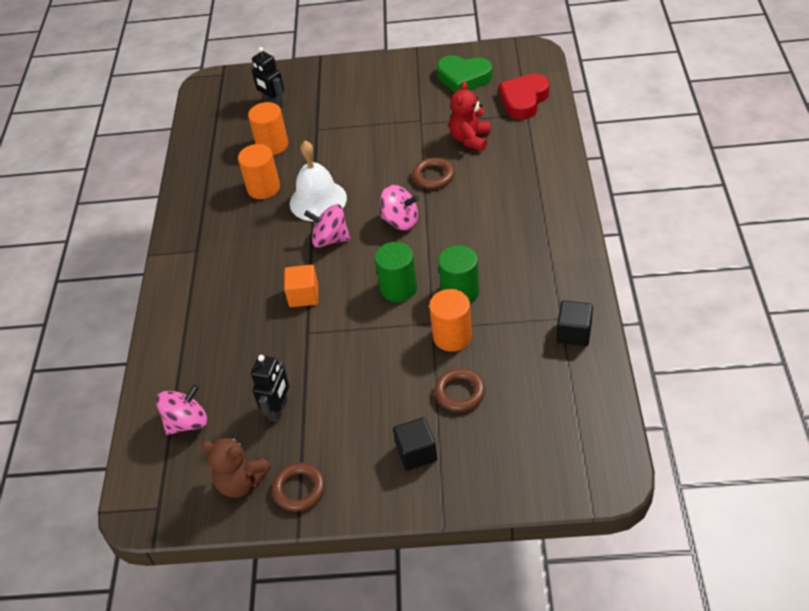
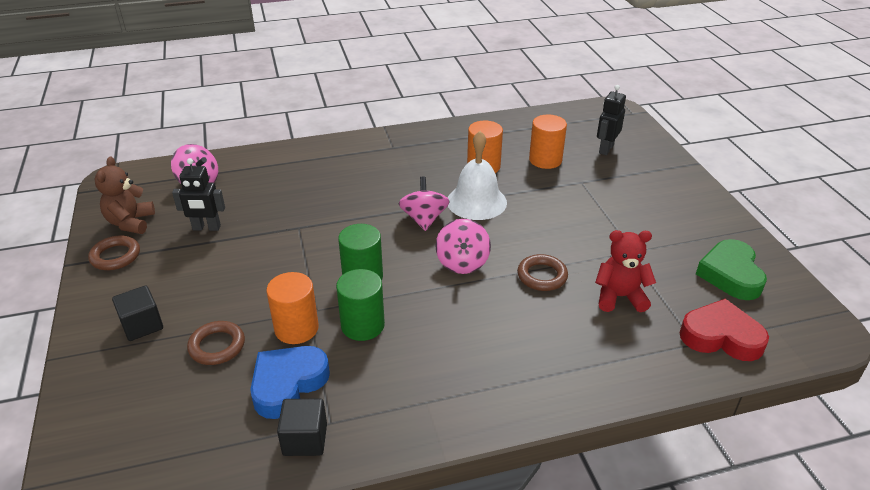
camera: 70 degrees right, 10 degrees down
(303, 295) = (345, 216): orange cube -> none
(516, 343) = (288, 384): none -> blue heart

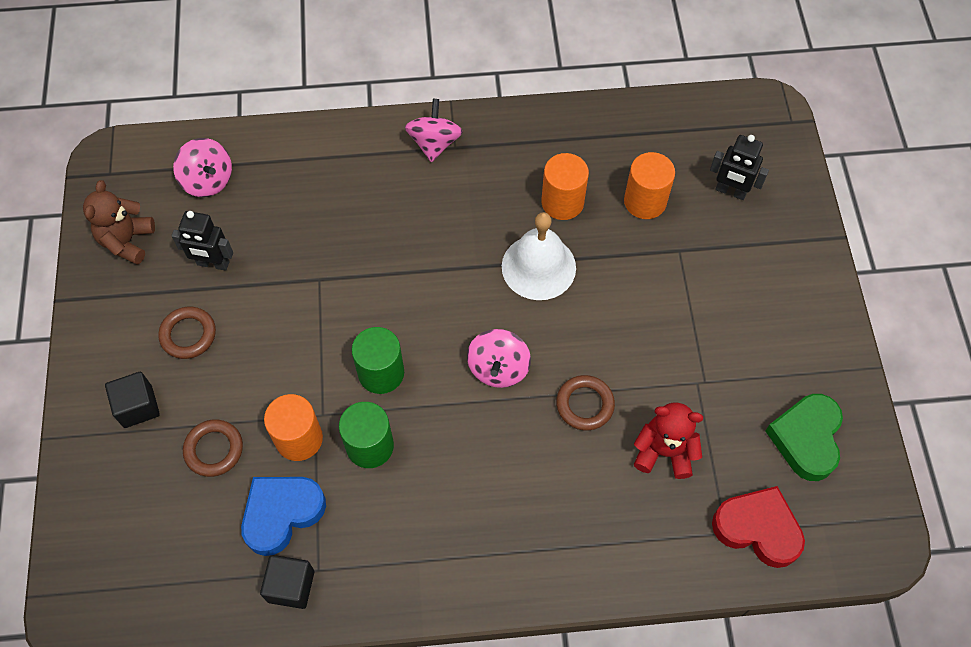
camera: 10 degrees right, 25 degrees up
(115, 256) = (110, 295): brown ring -> brown ring (188, 335)
(424, 219) = (468, 288): pink spinning top -> pink spinning top (434, 143)
(606, 149) = (730, 191): black robot -> black robot turned 105 degrees counterclockwise

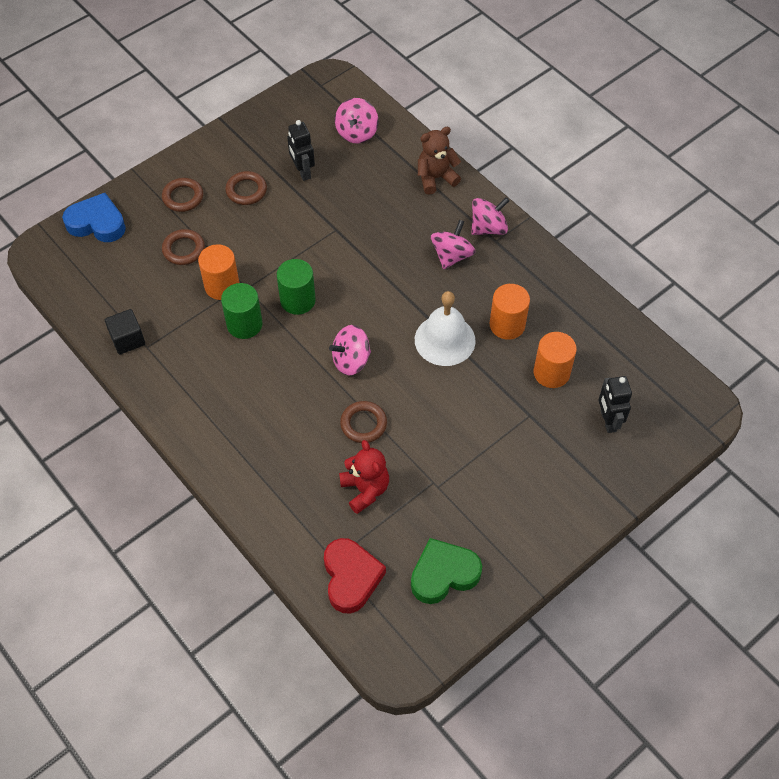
camera: 55 degrees right, 5 degrees down
(127, 241) = (283, 123): brown teddy bear -> brown teddy bear (436, 178)
(138, 406) = (183, 197): black cube -> brown ring
(282, 513) = (168, 307): blue heart -> blue heart (97, 223)
(442, 196) = (452, 256): none -> pink spinning top

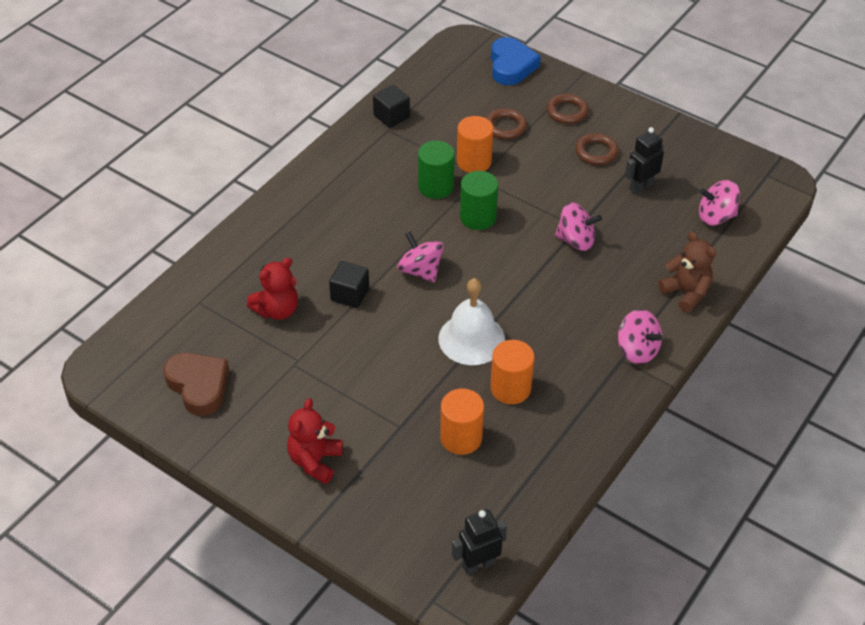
camera: 75 degrees right, 10 degrees down
(351, 577) = (182, 318): red heart -> none
(363, 424) = (350, 294): brown ring -> black cube
(443, 574) = (198, 386): green heart -> brown heart
(452, 256) = (584, 325): pink spinning top -> pink spinning top (575, 240)
(553, 488) = (315, 461): none -> red teddy bear
(608, 421) = (413, 499): black robot -> black robot (478, 564)

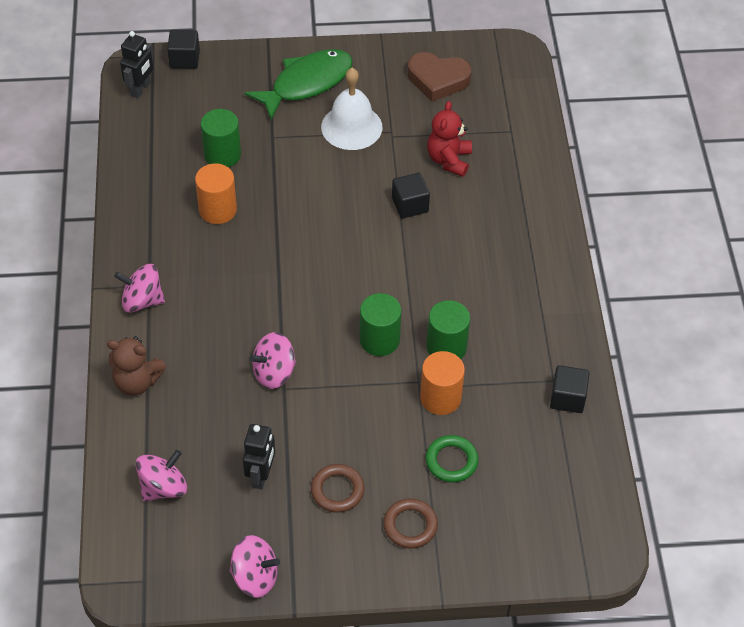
camera: 140 degrees right, 5 degrees up
(315, 461) = (307, 83): red teddy bear -> green fish
(404, 572) = (184, 59): none -> black cube
(420, 271) = (377, 259): pink spinning top -> pink spinning top (255, 577)
(461, 437) = (222, 155): orange cylinder -> green cylinder
(471, 339) = (282, 229): white bell -> white bell (351, 127)
(505, 127) = (451, 461): brown ring -> green ring
(511, 66) = (523, 552): blue heart -> none

